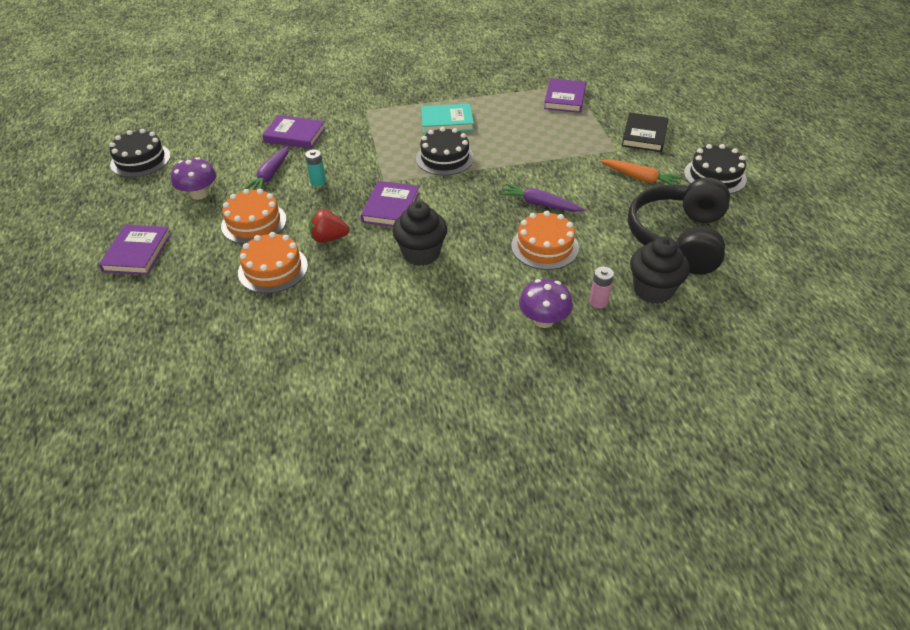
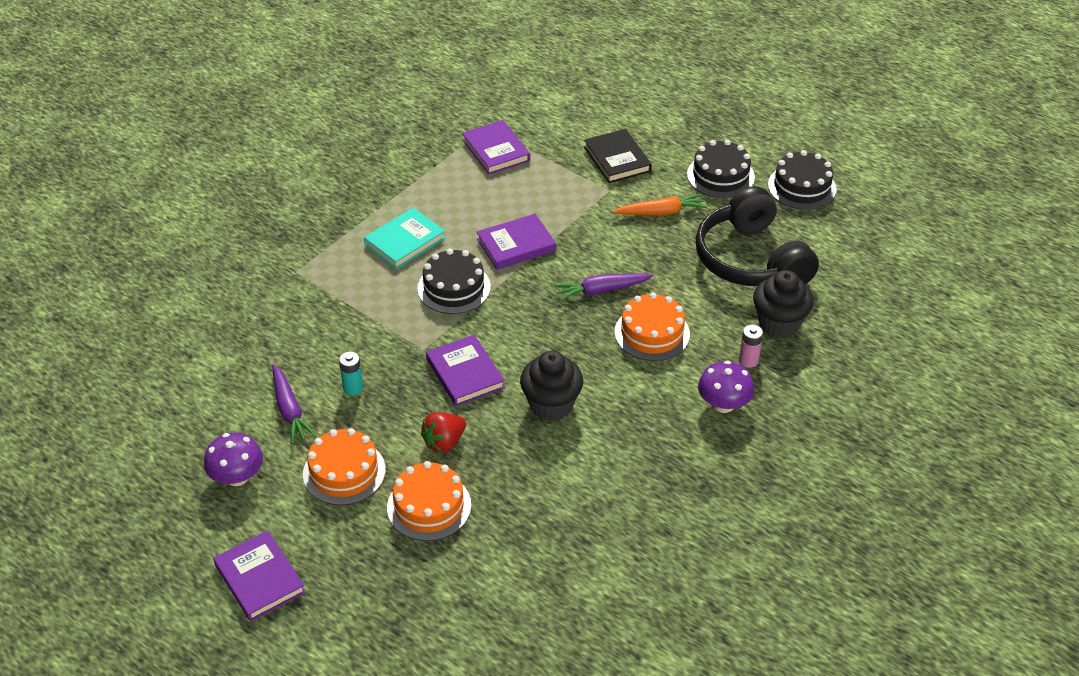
camera: 40 degrees left, 0 degrees up
(140, 160) = (103, 479): black cake -> black cake (802, 187)
(295, 135) = (253, 347): purple book -> purple book (516, 245)

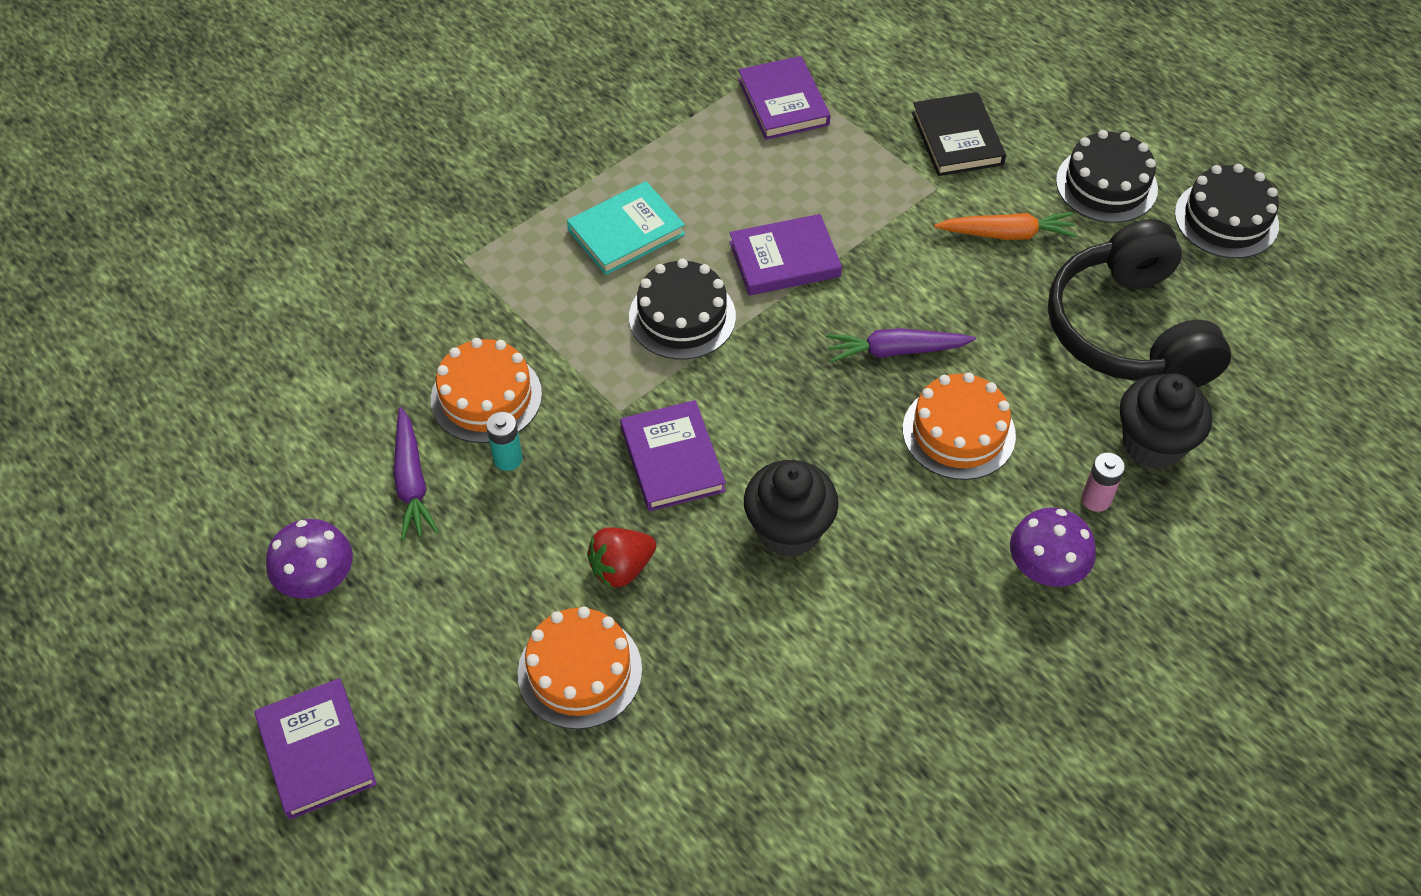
camera: 10 degrees right, 10 degrees up
(344, 472) = (469, 595): orange cake -> orange cake (486, 397)

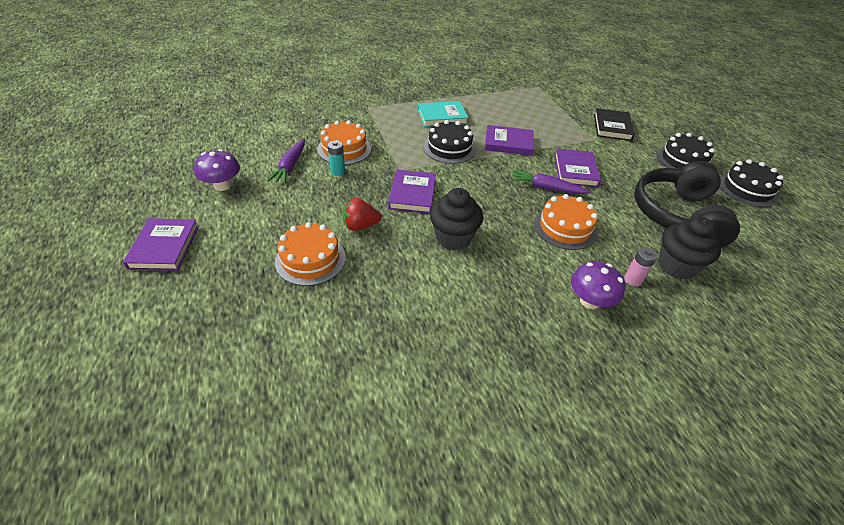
camera: 20 degrees right, 10 degrees down
(783, 102) = (535, 97): purple book -> purple book (575, 170)
(1007, 234) = (623, 163): orange carrot -> none

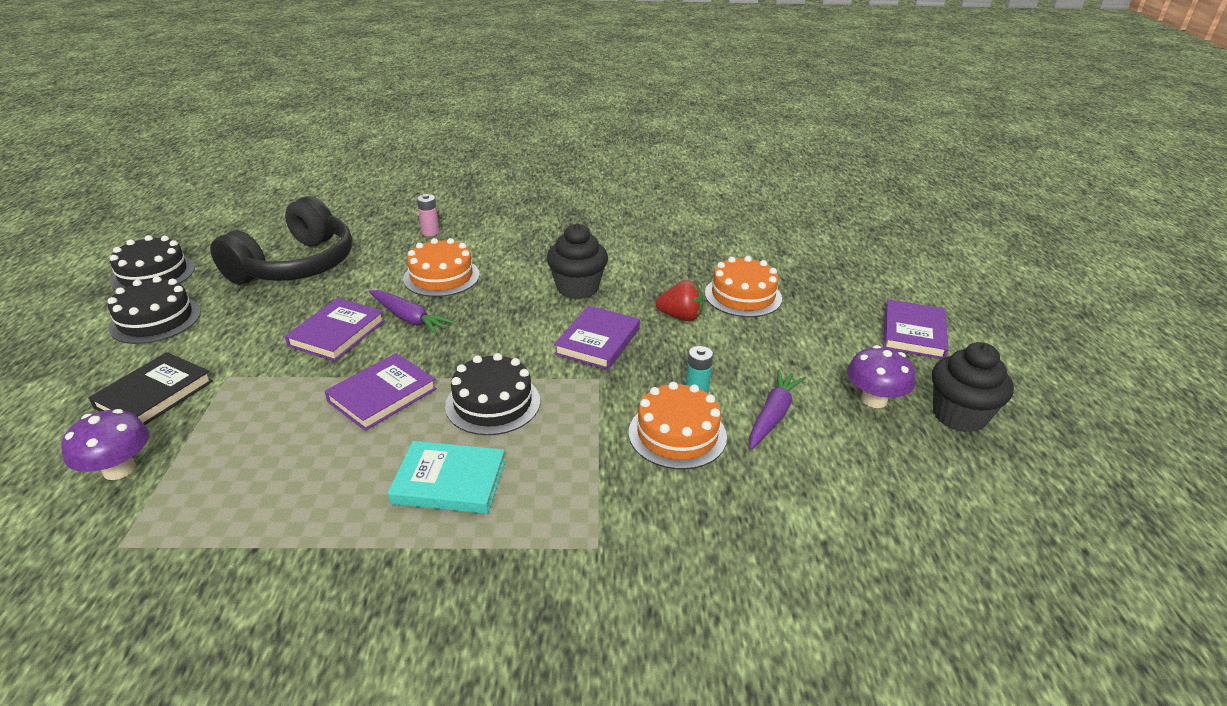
camera: 160 degrees left, 10 degrees down
(508, 143) = (382, 395): purple book -> purple book turned 75 degrees counterclockwise
(589, 301) = (489, 228): purple mushroom -> purple mushroom (119, 469)
(676, 266) = (373, 233): black cupcake -> black cupcake (959, 415)

